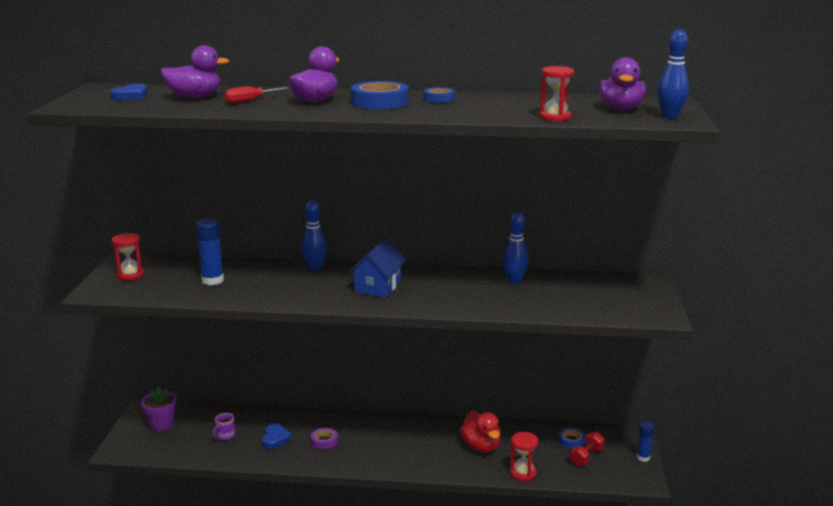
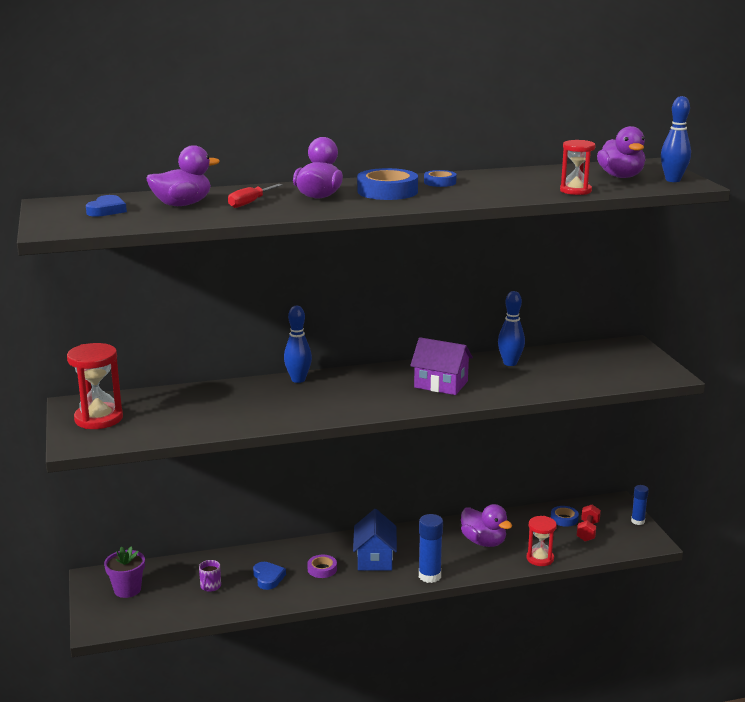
camera: 20 degrees left, 0 degrees up
(130, 275) = (99, 419): red hourglass -> red hourglass, size x1.53
(212, 280) = (200, 410): blue glue stick -> blue glue stick (429, 576)
(378, 287) = (383, 389): blue house -> blue house (375, 558)
(433, 290) = (441, 384): none -> purple house
(481, 446) = (483, 542): red duck -> purple duck

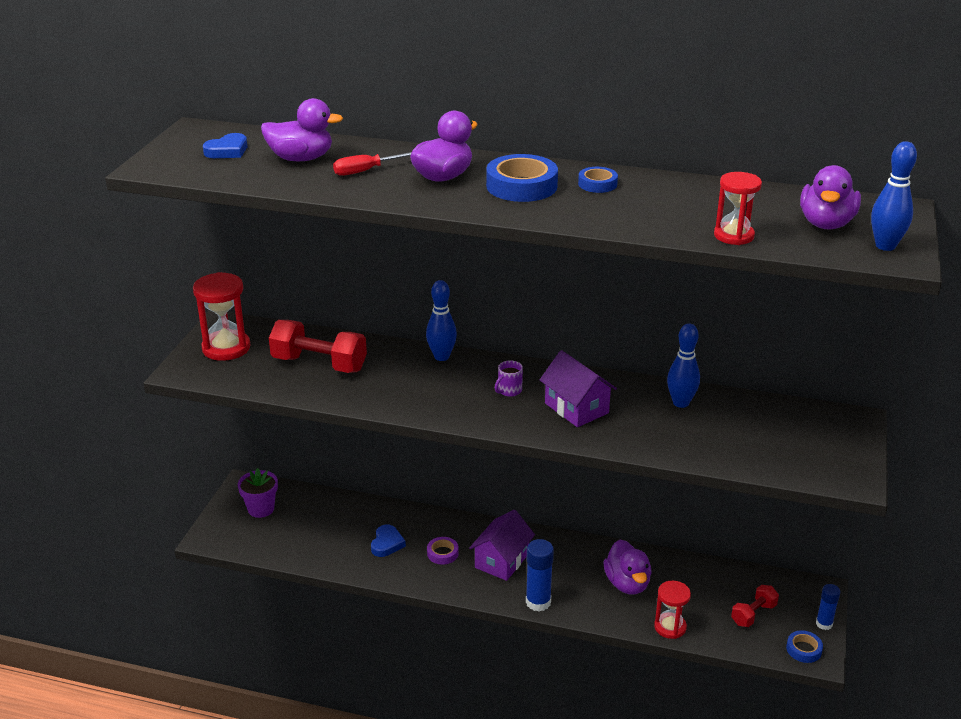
camera: 30 degrees right, 10 degrees up
(199, 409) = (319, 364): none -> red dumbbell
(210, 587) = (330, 533): purple mug -> purple mug (509, 391)
(375, 558) = (502, 561): blue house -> purple house
(564, 519) = (740, 589): blue tape -> blue tape (803, 649)

